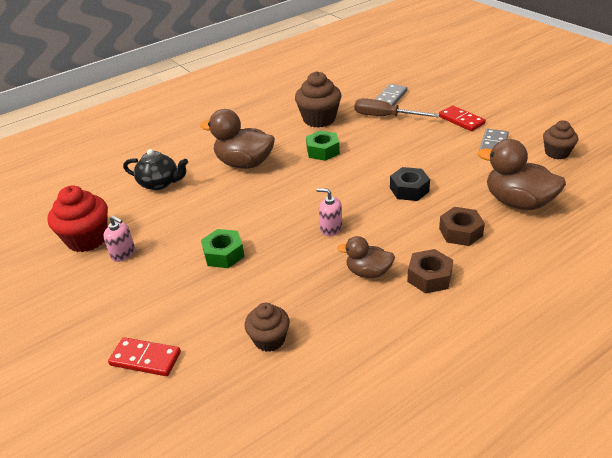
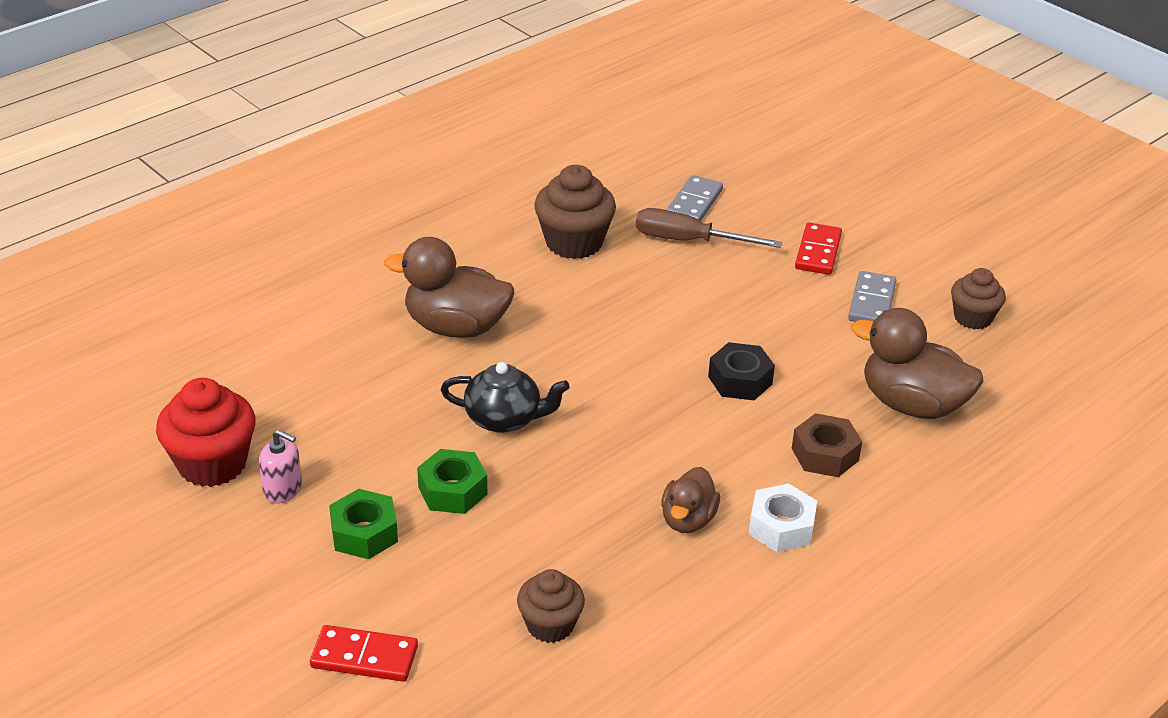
camera: 10 degrees left, 0 degrees up
(159, 183) = (313, 362): black teapot -> black teapot (504, 419)
(323, 151) = (588, 305): green nut -> green nut (364, 533)
(331, 228) = (620, 447): pink soap dispenser -> none
(368, 272) = (688, 520): brown duck -> brown duck turned 75 degrees counterclockwise
(429, 277) = (781, 527): brown nut -> white nut
(461, 120) = (818, 252): red domino -> red domino turned 60 degrees clockwise

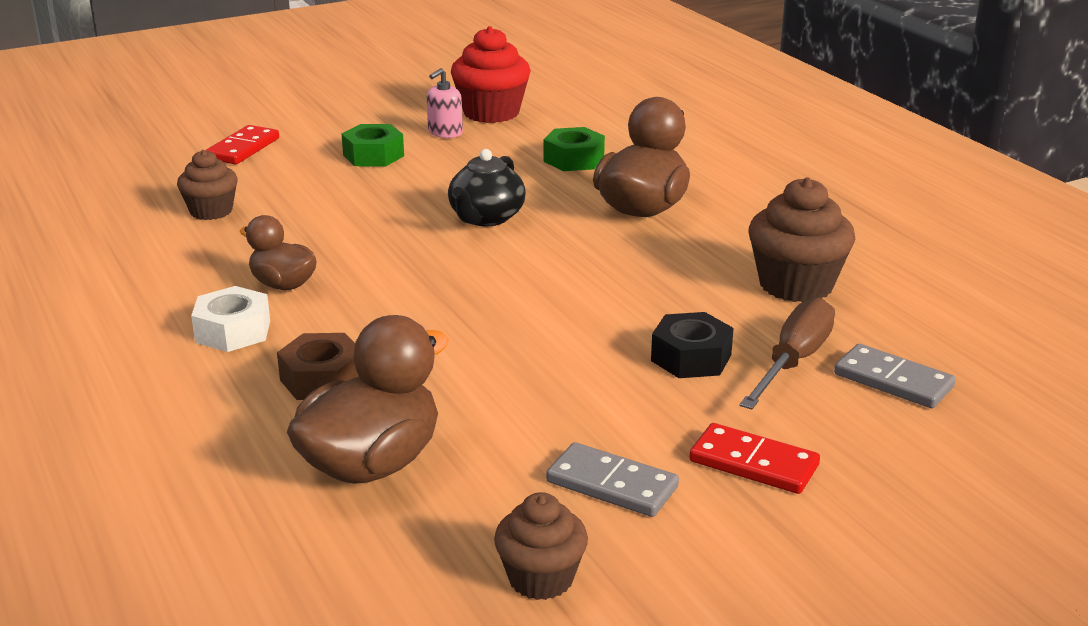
camera: 105 degrees right, 10 degrees down
(452, 490) = (401, 189): green nut -> green nut (574, 159)
(740, 380) = (483, 349): black nut -> black nut (691, 358)

